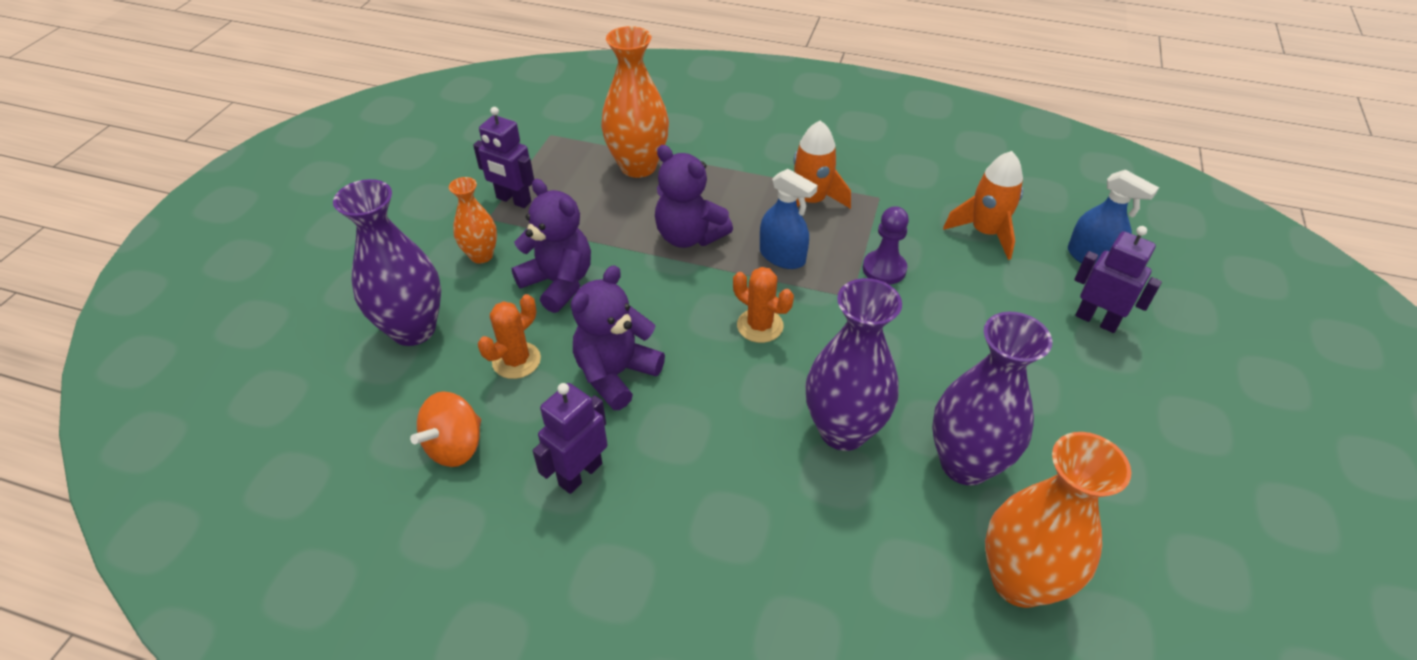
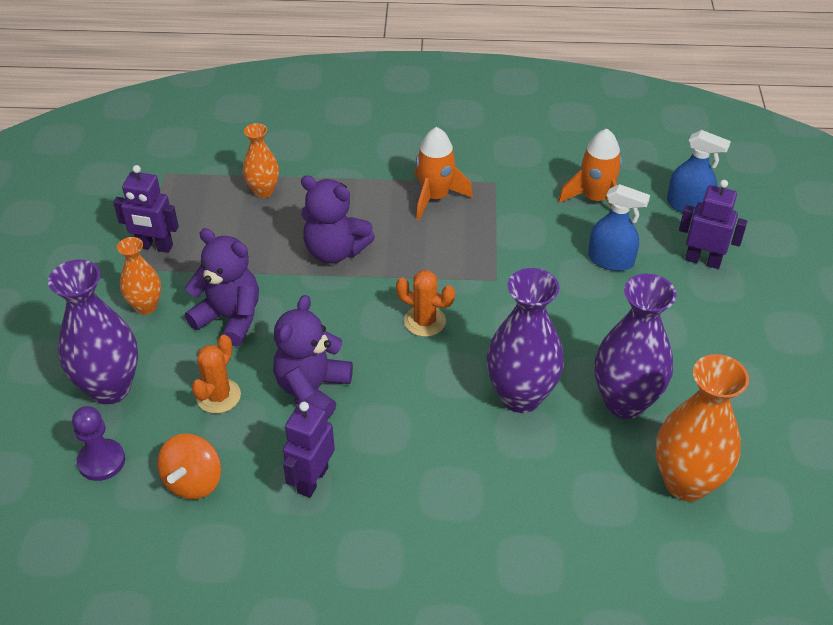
camera: 15 degrees left, 0 degrees up
(638, 166) = (263, 191): orange vase -> orange vase, size x0.57
(782, 256) = (425, 254): blue spray bottle -> blue spray bottle (610, 260)
(884, 269) = (517, 249): purple pawn -> purple pawn (101, 461)

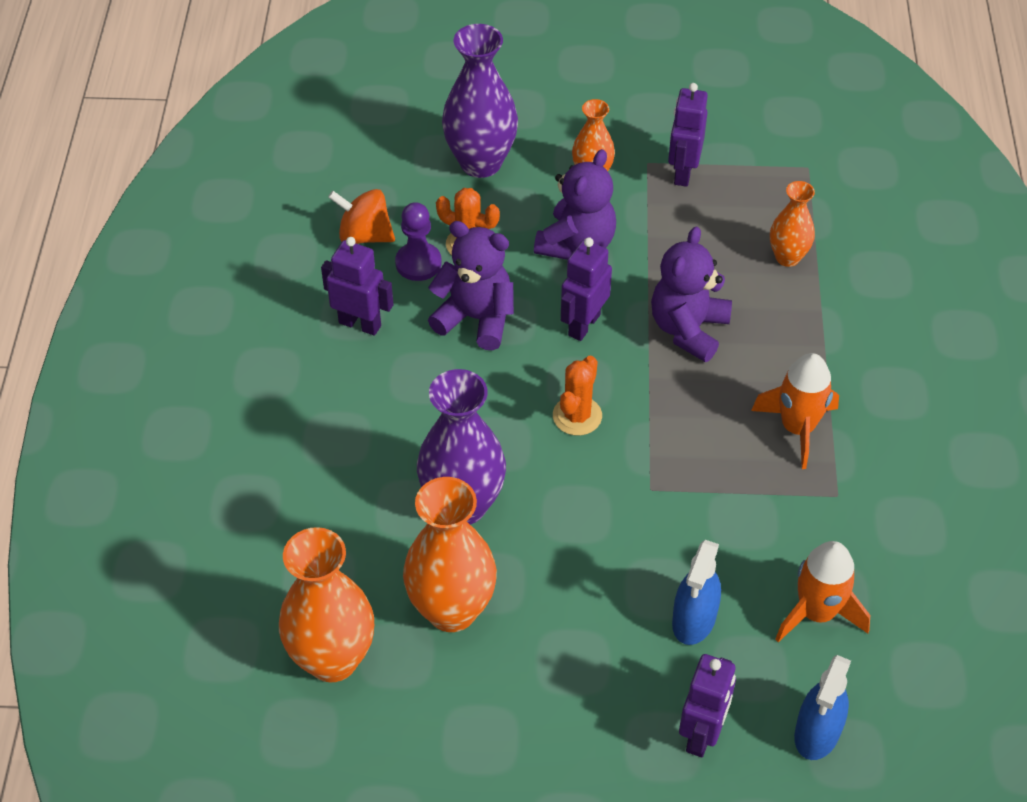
camera: 90 degrees right, 5 degrees up
(101, 461) = (392, 169): purple pawn -> purple pawn (418, 263)
(325, 315) = (583, 325): none -> purple robot
(625, 402) = (452, 610): purple vase -> orange vase

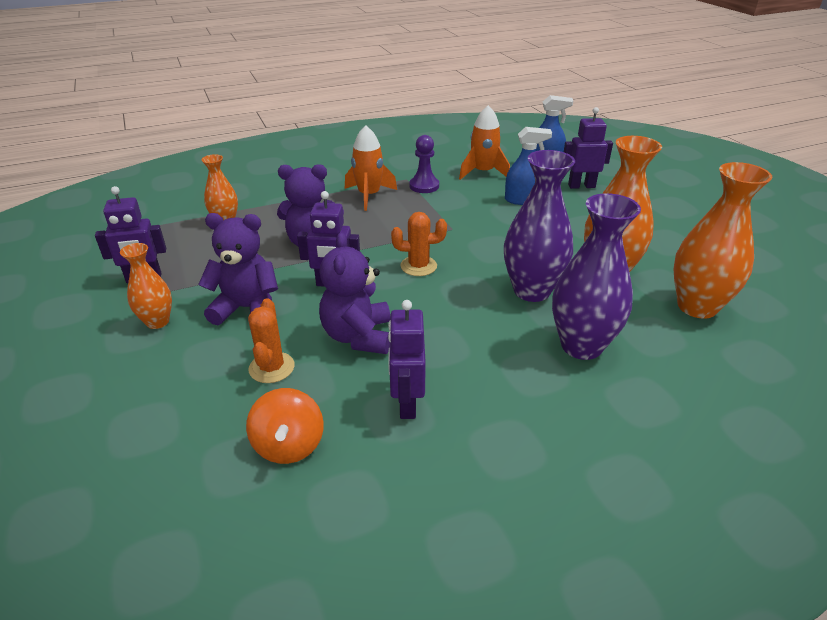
camera: 115 degrees left, 15 degrees down
(418, 263) = (310, 392): purple pawn -> purple pawn (424, 186)
(480, 163) = (152, 395): purple vase -> purple vase (581, 346)

